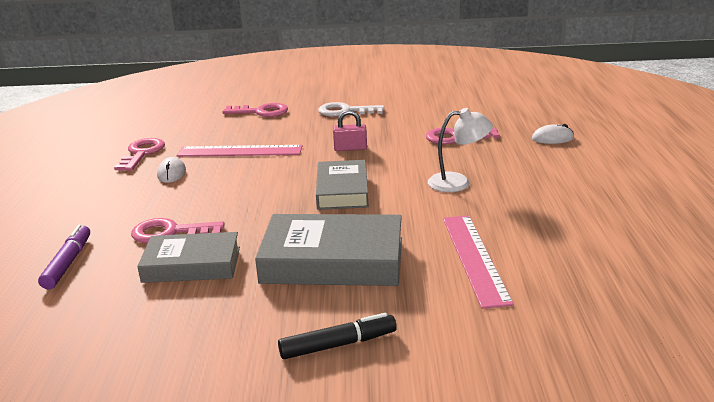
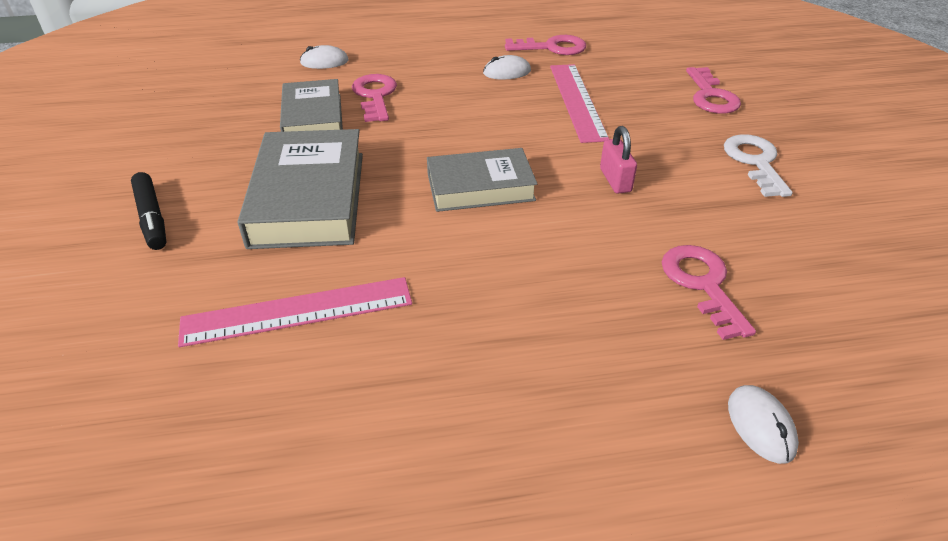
camera: 80 degrees right, 15 degrees up
(68, 263) = (324, 62): purple marker -> white mouse
(458, 182) = (524, 291): white lamp -> none

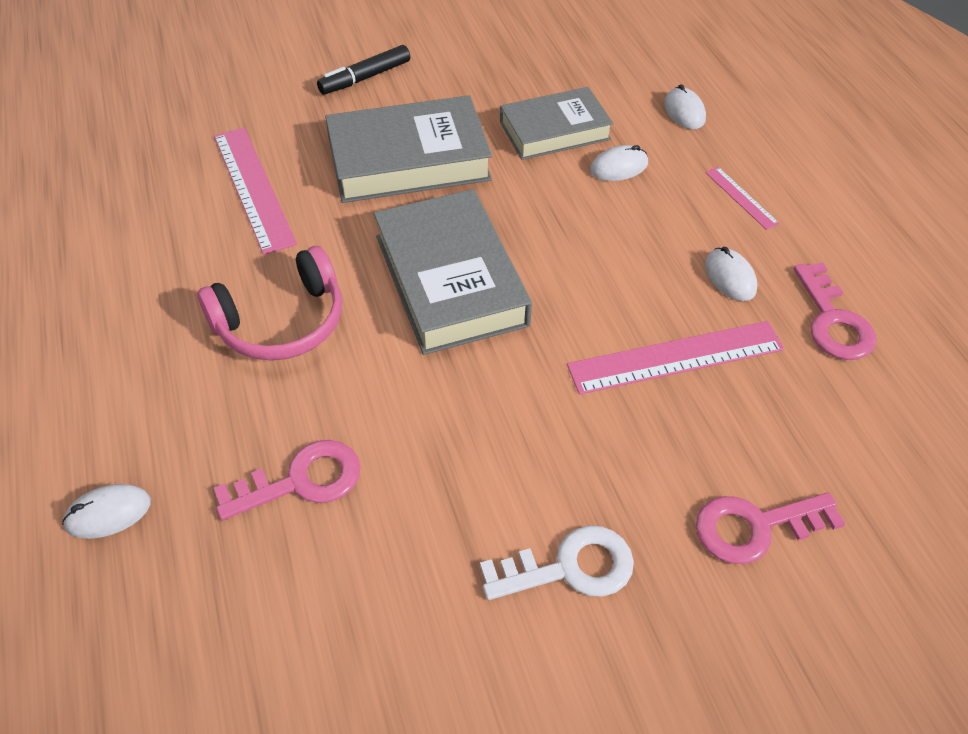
camera: 80 degrees right, 10 degrees up
(375, 96) = (619, 167): pink key -> white mouse
(430, 56) = (741, 197): none -> pink ruler
(480, 187) = (450, 280): grey book -> grey book, size x1.50
(513, 292) = (281, 322): none -> pink headphones
(615, 180) = (488, 401): pink padlock -> none

